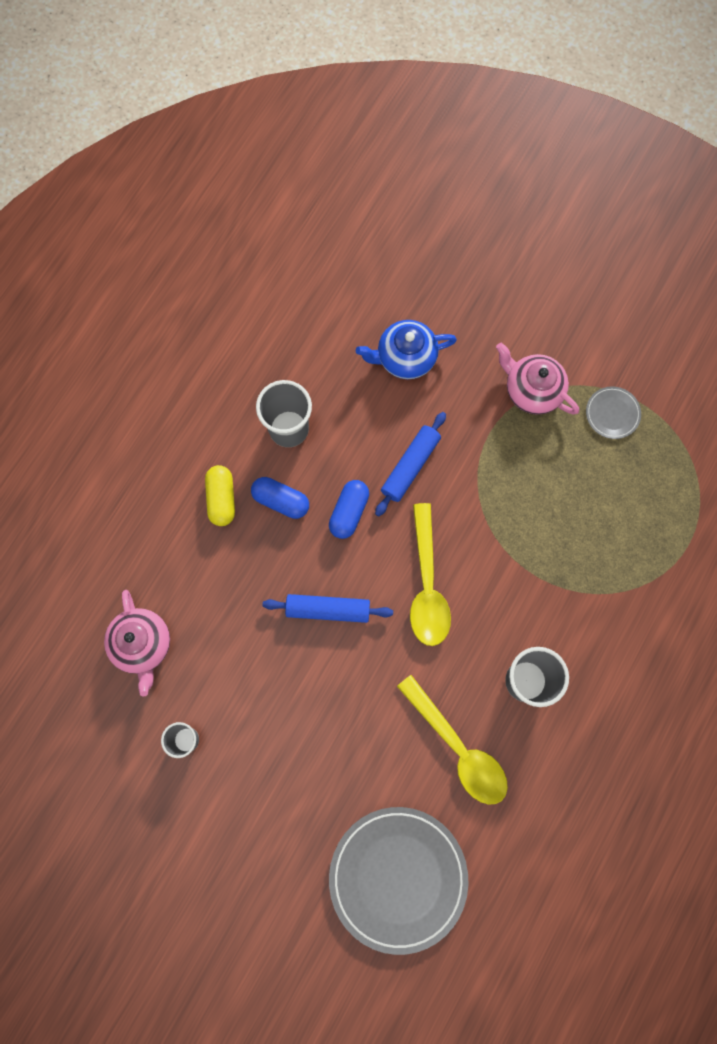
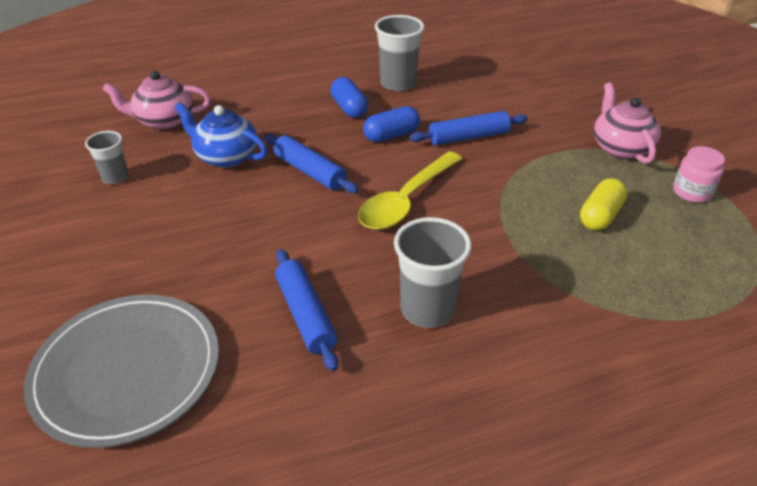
camera: 40 degrees right, 35 degrees down
(142, 644) = (164, 121): pink teapot -> pink teapot turned 60 degrees clockwise
(221, 499) = (311, 89): yellow capsule -> yellow capsule (600, 216)
(405, 357) = (525, 91): blue teapot -> blue teapot (226, 156)
(458, 748) = (305, 315): yellow spoon -> blue rolling pin
(612, 413) = (691, 192): grey plate -> pink jar

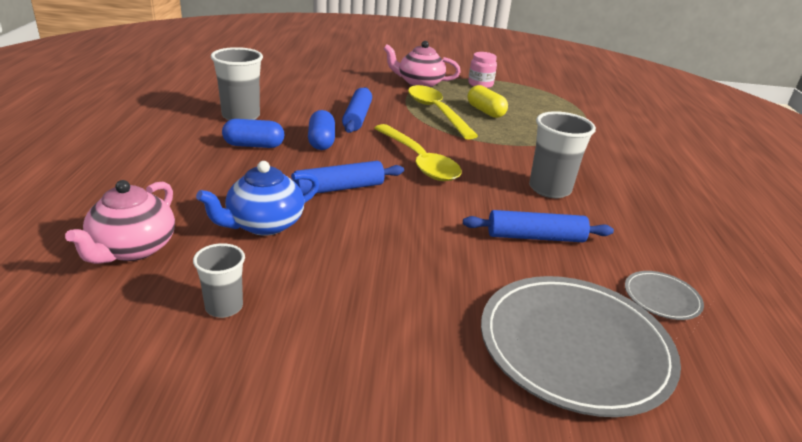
camera: 70 degrees left, 10 degrees down
(238, 438) = (662, 298): none -> grey plate
(548, 180) = (436, 112): none -> yellow spoon

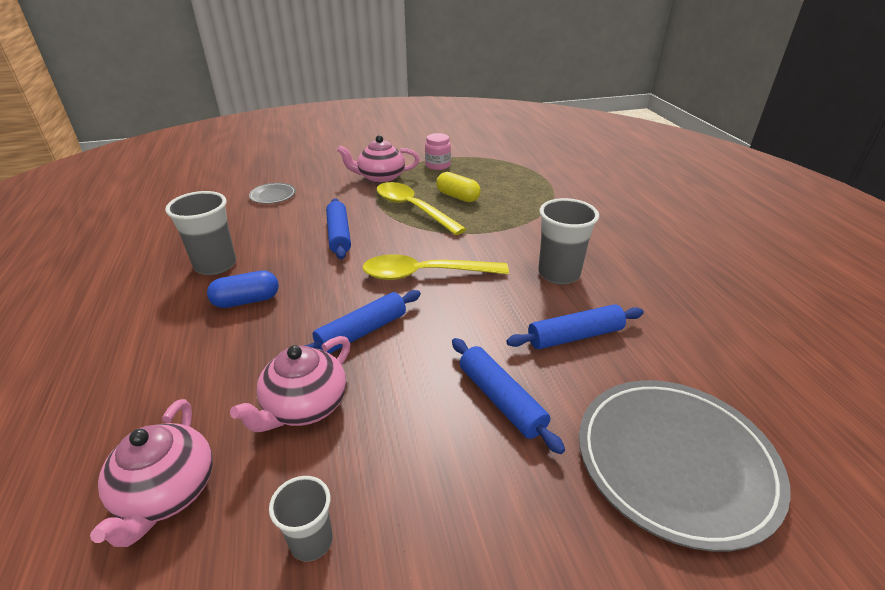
camera: 15 degrees left, 5 degrees up
(264, 224) = (304, 406): blue teapot -> pink teapot
(321, 141) = (316, 276): blue capsule -> none
(419, 161) = (425, 274): yellow spoon -> yellow spoon turned 135 degrees clockwise
(435, 263) = (501, 400): none -> blue rolling pin
(662, 298) = (714, 373): grey plate -> grey plate (273, 195)

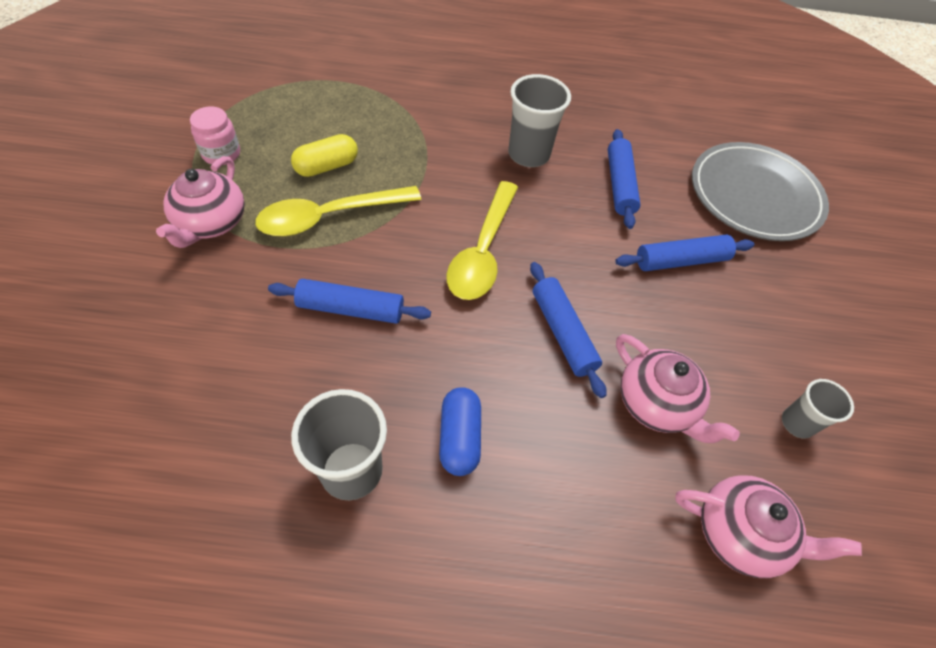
camera: 75 degrees left, 20 degrees up
(273, 195) = (168, 368): grey plate -> none

